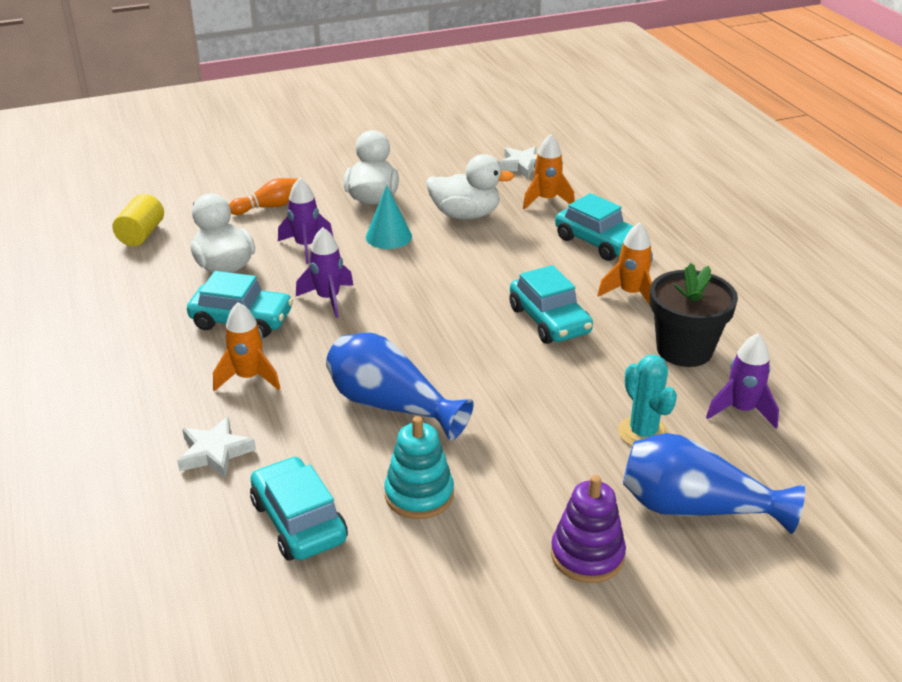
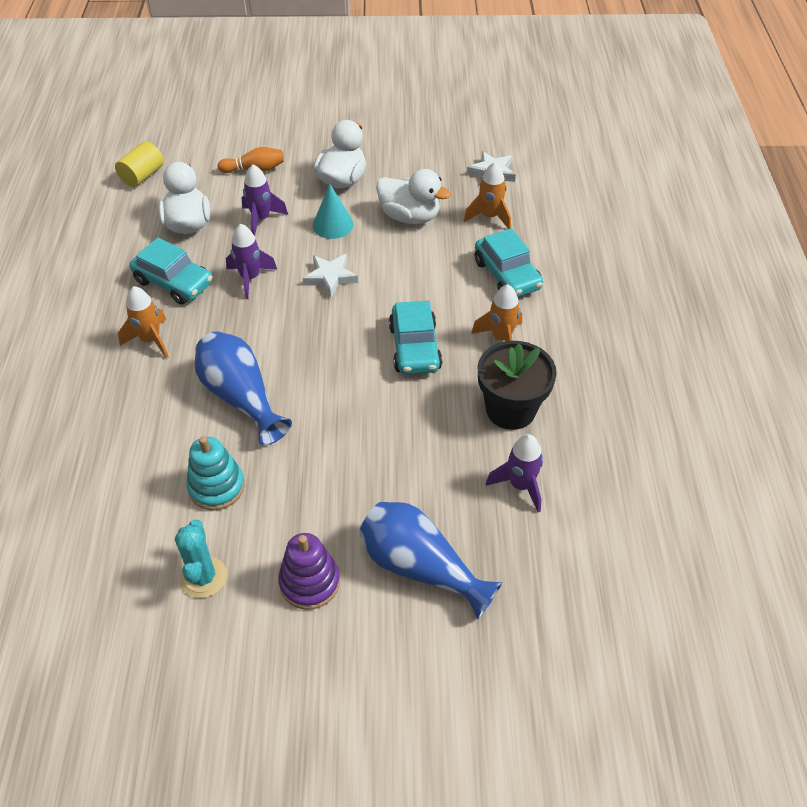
camera: 20 degrees right, 15 degrees up
(215, 452) = (92, 403): white star -> white star (330, 278)
(298, 521) = (118, 483): turquoise car -> none
(643, 433) = (423, 483): turquoise cactus -> turquoise cactus (203, 577)

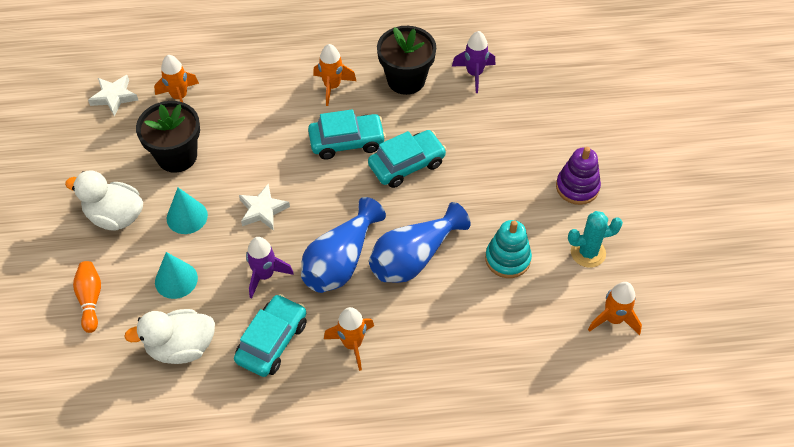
camera: 95 degrees left, 5 degrees up
(99, 589) = (613, 319): none -> orange rocket
(142, 176) = (92, 414): yellow cylinder -> none
(261, 219) = (176, 280): purple rocket -> turquoise cone
(410, 216) = (177, 156): white duck -> black flower pot
(420, 568) = (552, 125): blue vase -> blue vase (341, 261)
(507, 275) = (257, 84): turquoise car -> turquoise car (407, 164)

